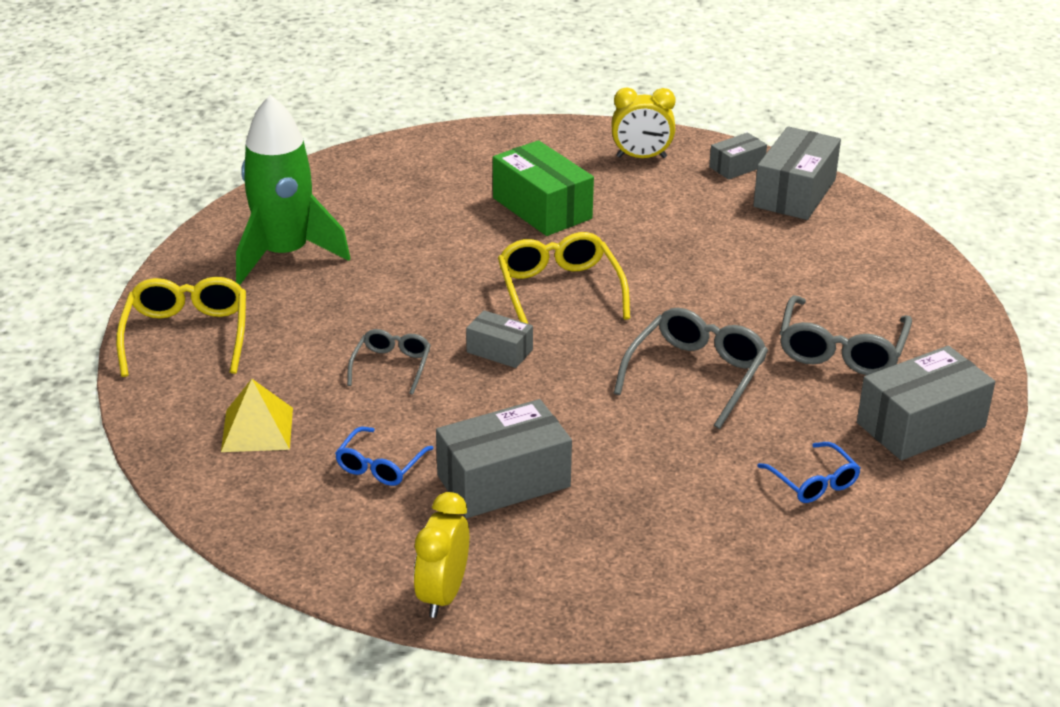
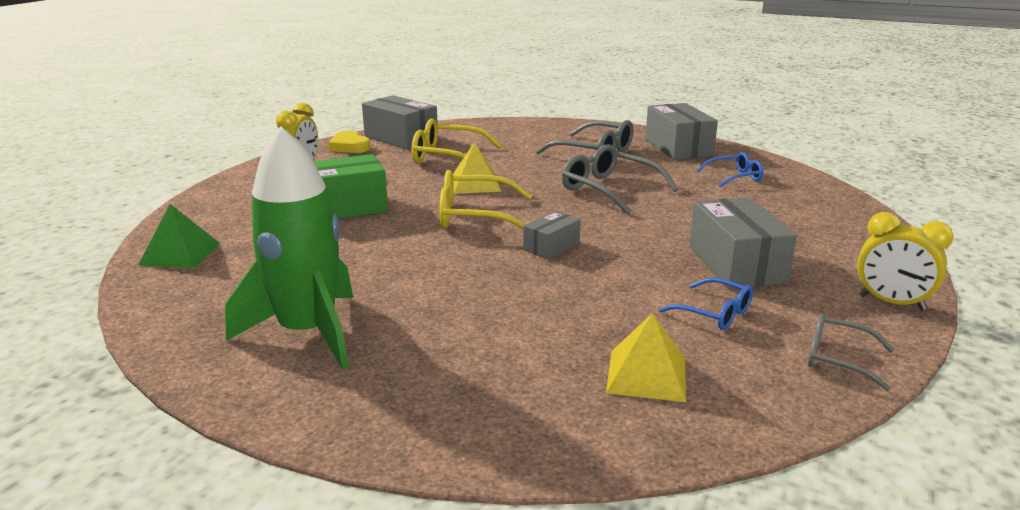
camera: 75 degrees left, 10 degrees down
(187, 336) = (439, 412): yellow glasses -> yellow glasses (448, 157)
(391, 366) = (556, 293): grey glasses -> grey glasses (838, 359)
(402, 158) = (180, 254): none -> green pyramid
(659, 275) = (475, 184): none -> yellow pyramid
(737, 167) = (349, 146): grey box -> yellow heart

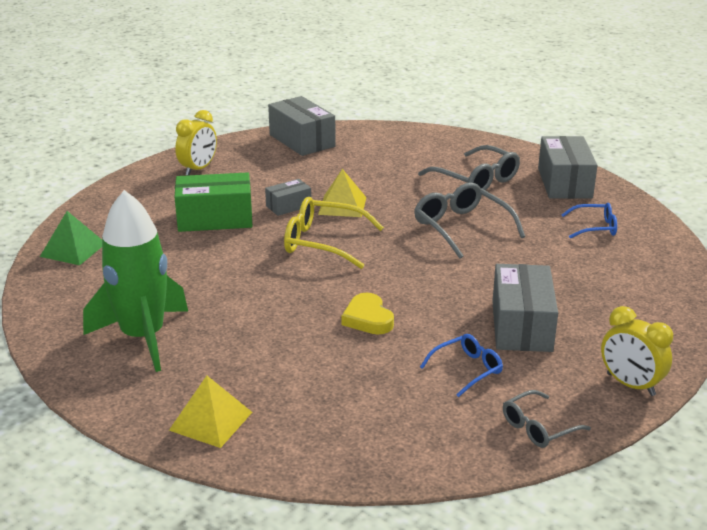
camera: 15 degrees right, 5 degrees up
(349, 146) = (251, 146): yellow heart -> yellow heart (368, 318)
(448, 157) = (334, 170): yellow glasses -> none
(551, 246) = (371, 284): grey box -> grey box (288, 206)
(647, 375) = (375, 414): yellow pyramid -> yellow pyramid (211, 421)
(713, 313) = (466, 370): blue glasses -> blue glasses turned 90 degrees counterclockwise
(838, 359) = (539, 427): grey glasses -> grey glasses turned 75 degrees counterclockwise

